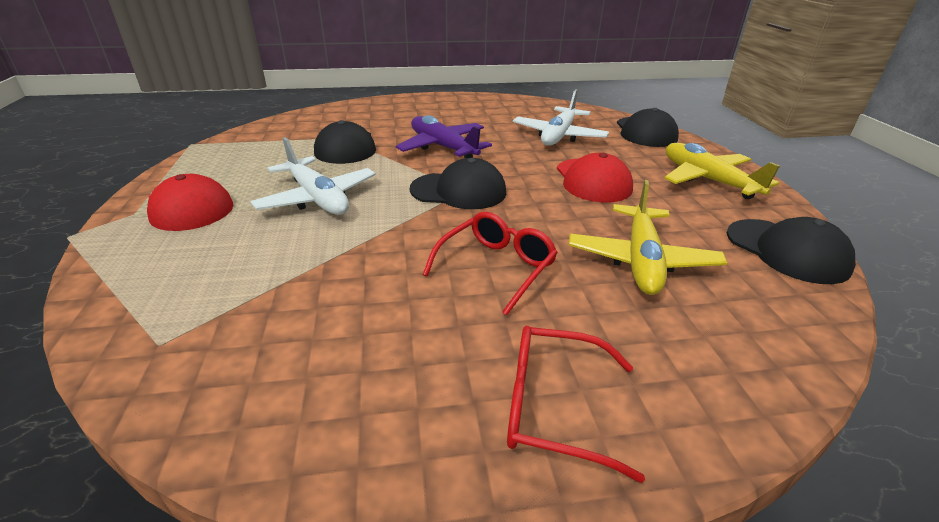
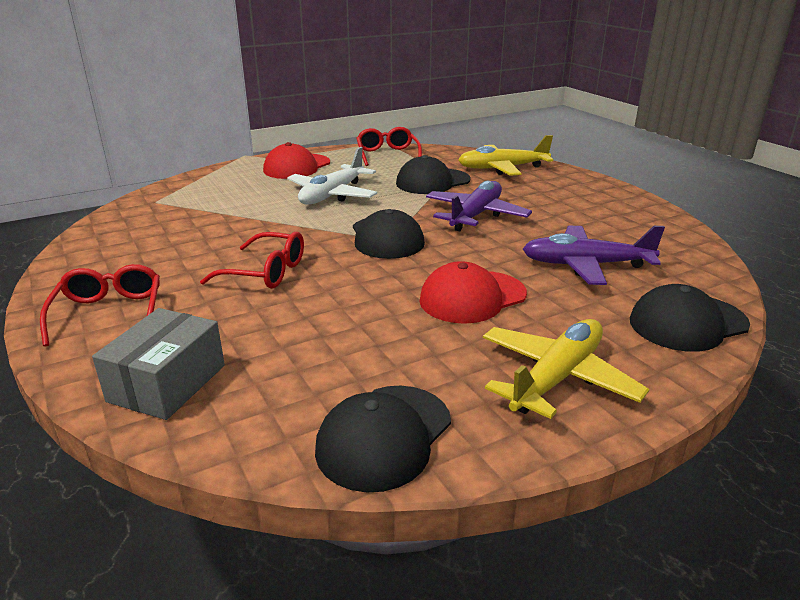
camera: 70 degrees right, 5 degrees down
(235, 150) = (387, 154): none -> red glasses
(559, 136) = (585, 265): white plane -> purple plane
(641, 260) = (309, 336): yellow plane -> yellow plane (502, 168)
(726, 358) = (167, 383): none -> grey box

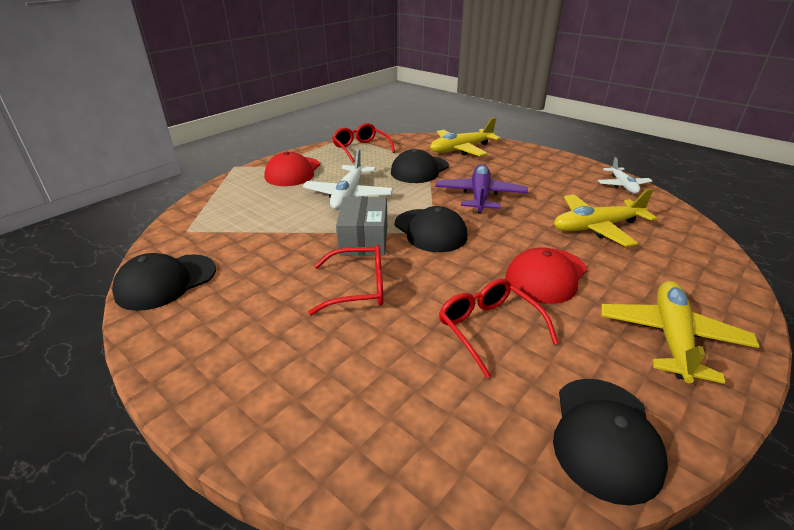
camera: 20 degrees left, 5 degrees up
(109, 313) = (243, 371): red glasses -> red glasses (488, 328)
(167, 383) = (371, 439): grey box -> grey box (364, 239)
(585, 265) = (596, 227): purple plane -> yellow plane
(672, 230) = (623, 185): none -> white plane
(687, 323) = (705, 264): black cap -> black cap (166, 282)

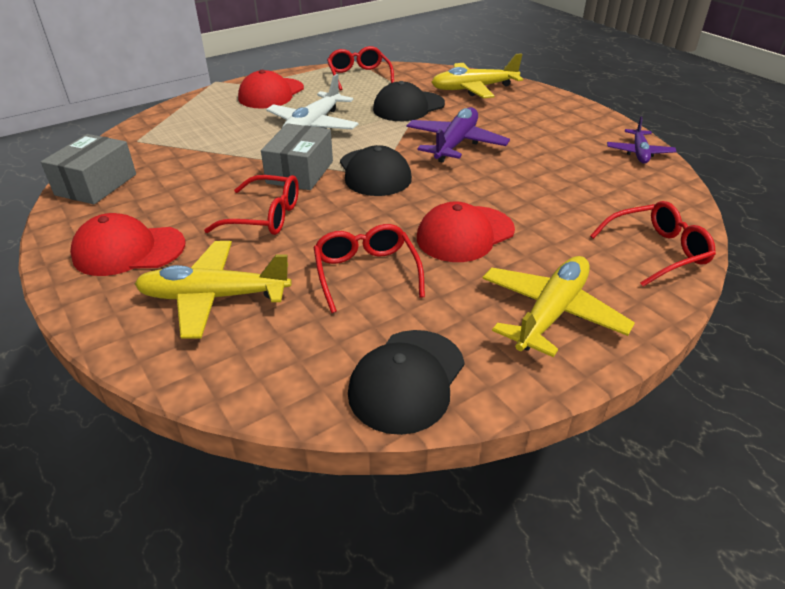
camera: 15 degrees right, 5 degrees up
(166, 282) = (96, 184): black cap -> grey box
(239, 348) = (128, 250): none -> red cap
(596, 227) = (564, 194): yellow plane -> yellow plane (214, 297)
(623, 185) = (639, 153): white plane -> purple plane
(703, 265) = (657, 251): none -> red glasses

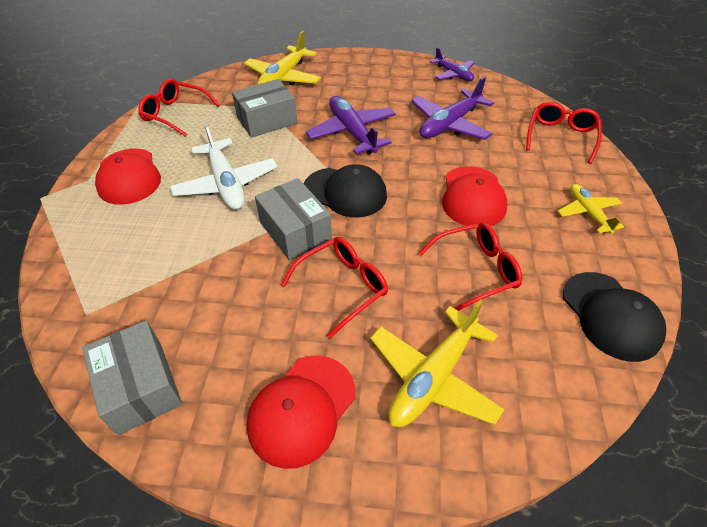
camera: 50 degrees left, 10 degrees up
(366, 273) = (476, 270): red glasses -> red glasses turned 135 degrees clockwise
(408, 107) = (267, 120): black cap -> grey box
(551, 313) = (588, 213): yellow plane -> yellow plane, size x0.61
(553, 181) = (449, 124): none -> purple plane

